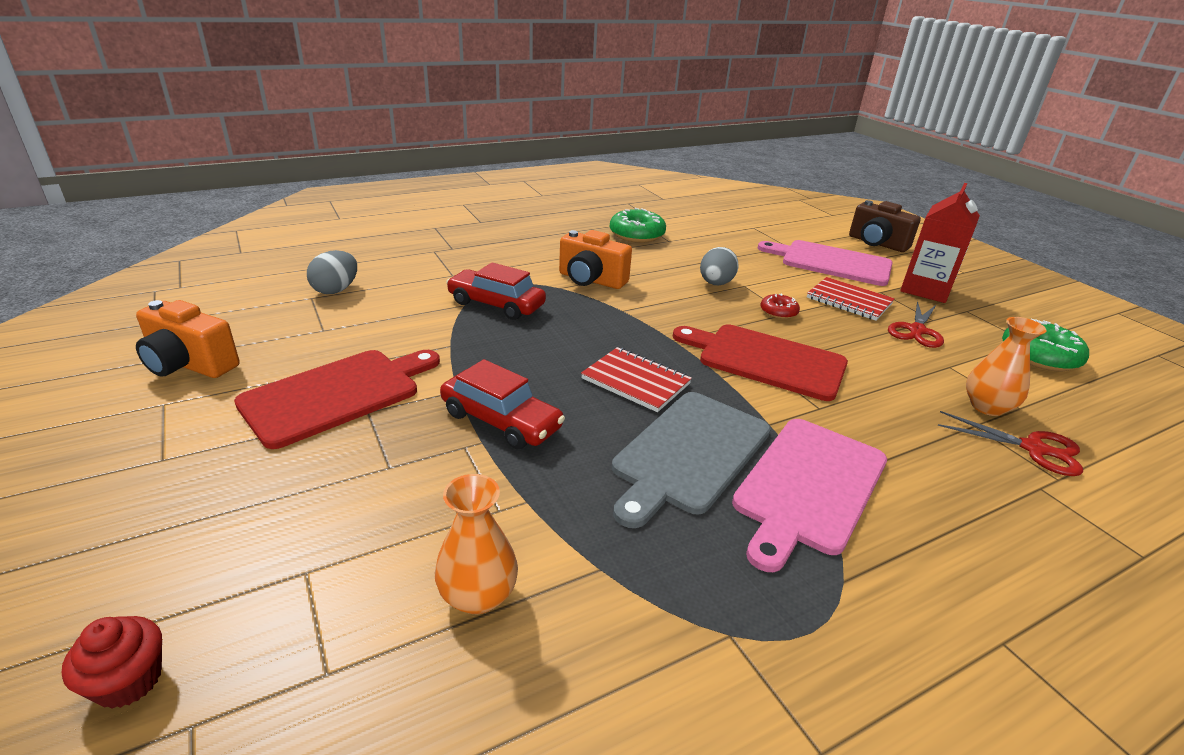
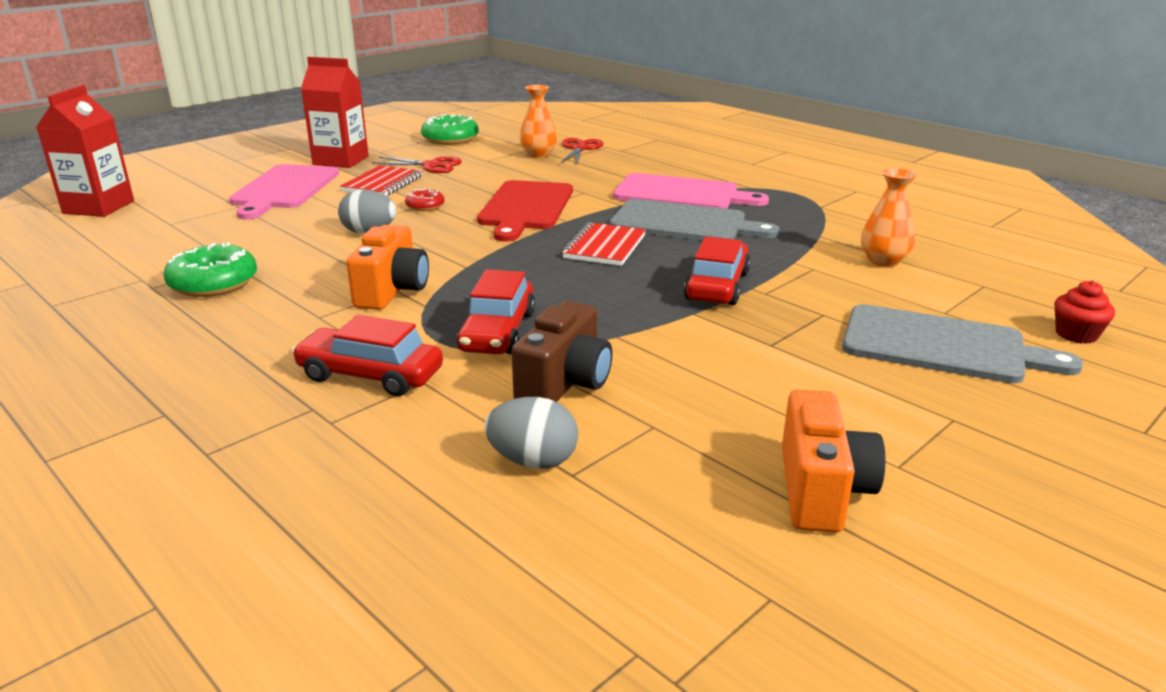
camera: 105 degrees left, 5 degrees down
(252, 521) = (941, 346): none -> grey cutting board
(337, 394) = (764, 368): red cutting board -> none
(474, 263) = (370, 375): none -> red car
(791, 211) = (99, 207): none -> red carton
(877, 243) = (218, 173): brown camera -> brown camera (565, 383)

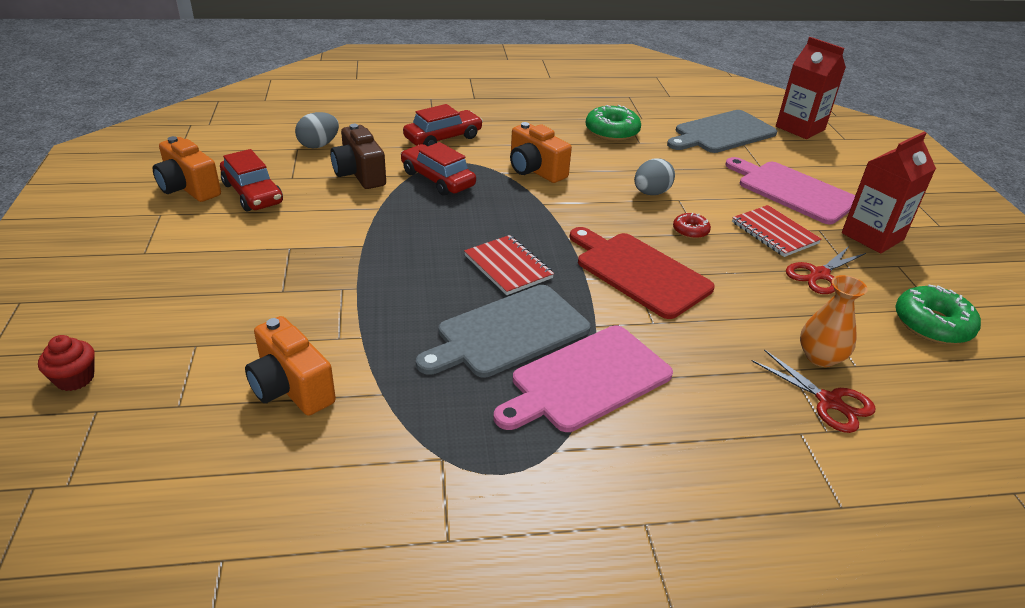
camera: 125 degrees right, 10 degrees up
(717, 286) = (380, 275): red car -> red car (252, 193)
(883, 261) = (291, 388): orange vase -> orange camera
(941, 346) = (179, 306): grey cutting board -> grey cutting board (722, 133)

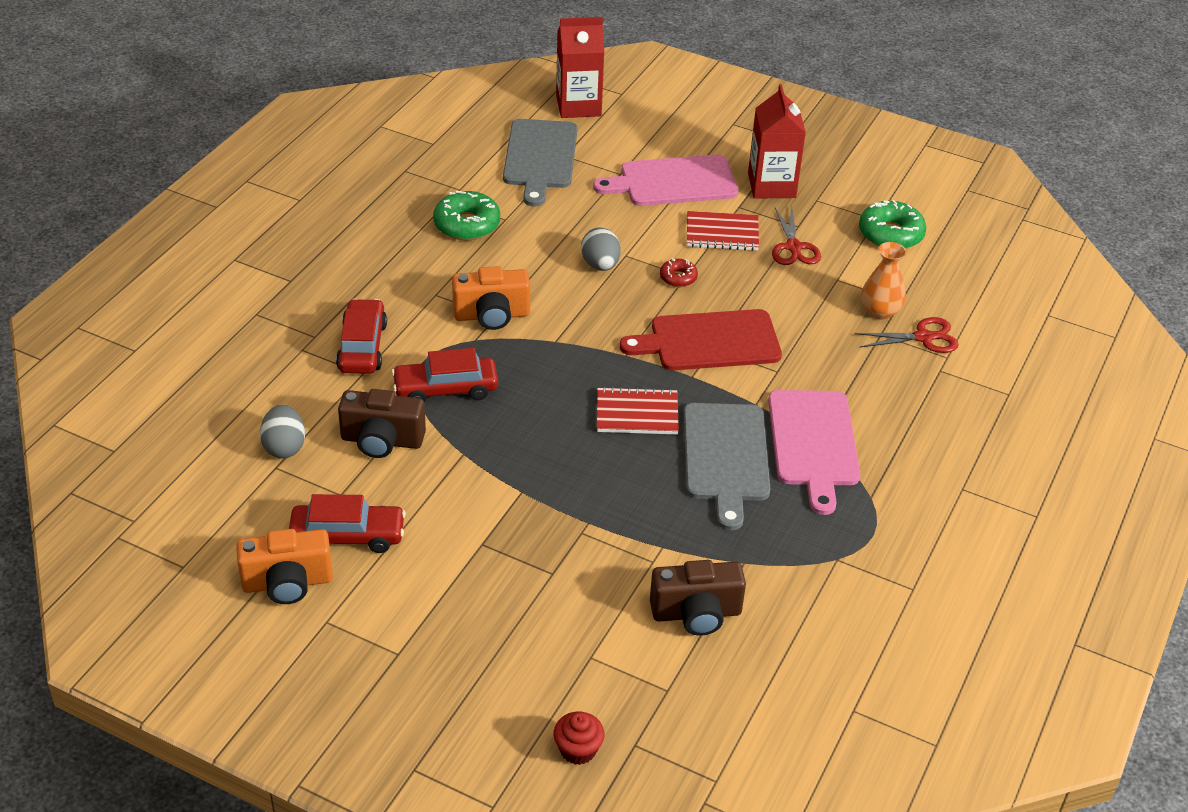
camera: 55 degrees left, 5 degrees up
(291, 388) = (696, 613): orange camera -> brown camera

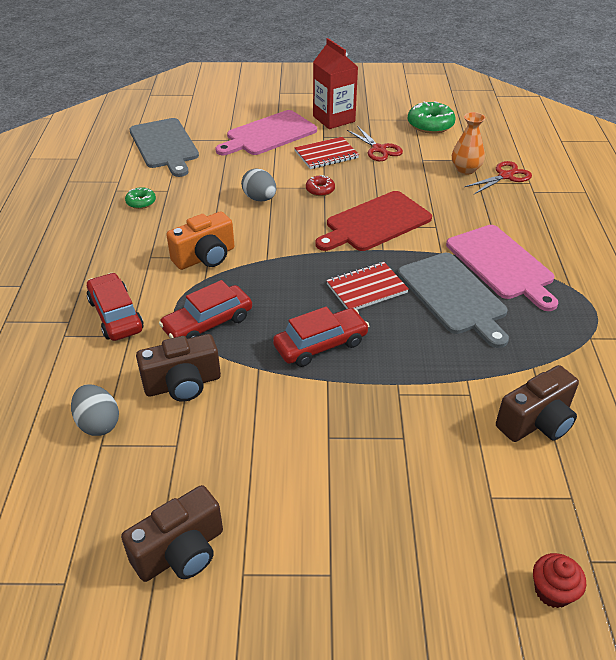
camera: 25 degrees left, 0 degrees up
(287, 583) = (181, 552): orange camera -> brown camera
(348, 536) = (208, 480): red car -> red car (321, 345)
(467, 224) = (141, 202): green donut -> green donut, size x0.55
(578, 106) = (168, 108): red carton -> none

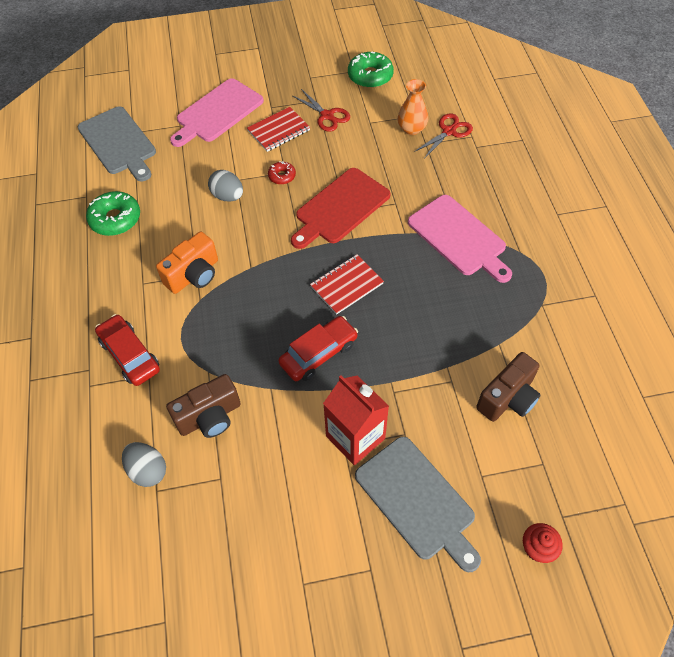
camera: 10 degrees left, 15 degrees up
(141, 202) = (115, 219): green donut -> green donut, size x1.81
(181, 552) = (250, 575): brown camera -> none
(208, 323) = (215, 349): red car -> none
(334, 119) = (276, 82): red carton -> red carton (355, 437)
(454, 296) = (423, 280): grey cutting board -> grey cutting board (417, 500)

